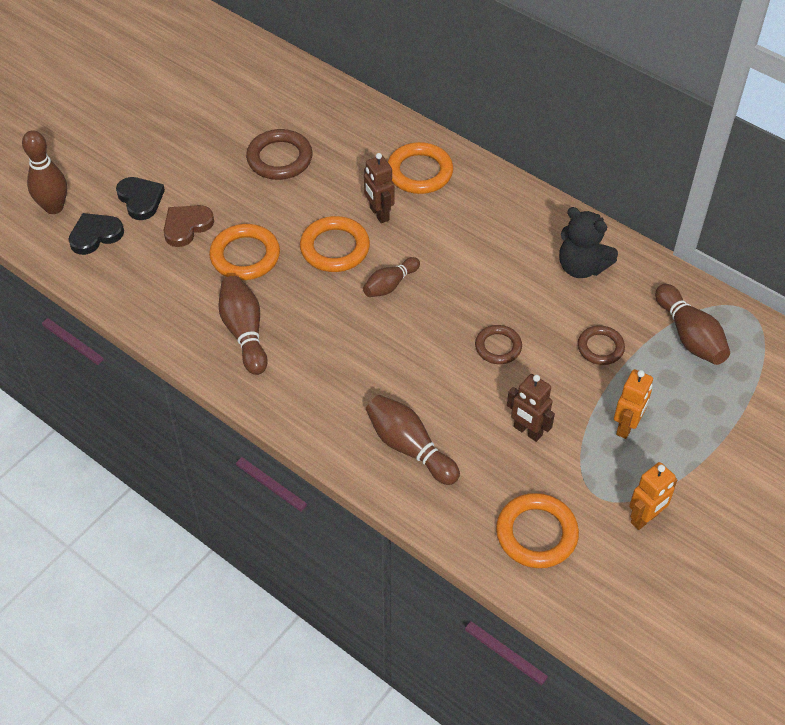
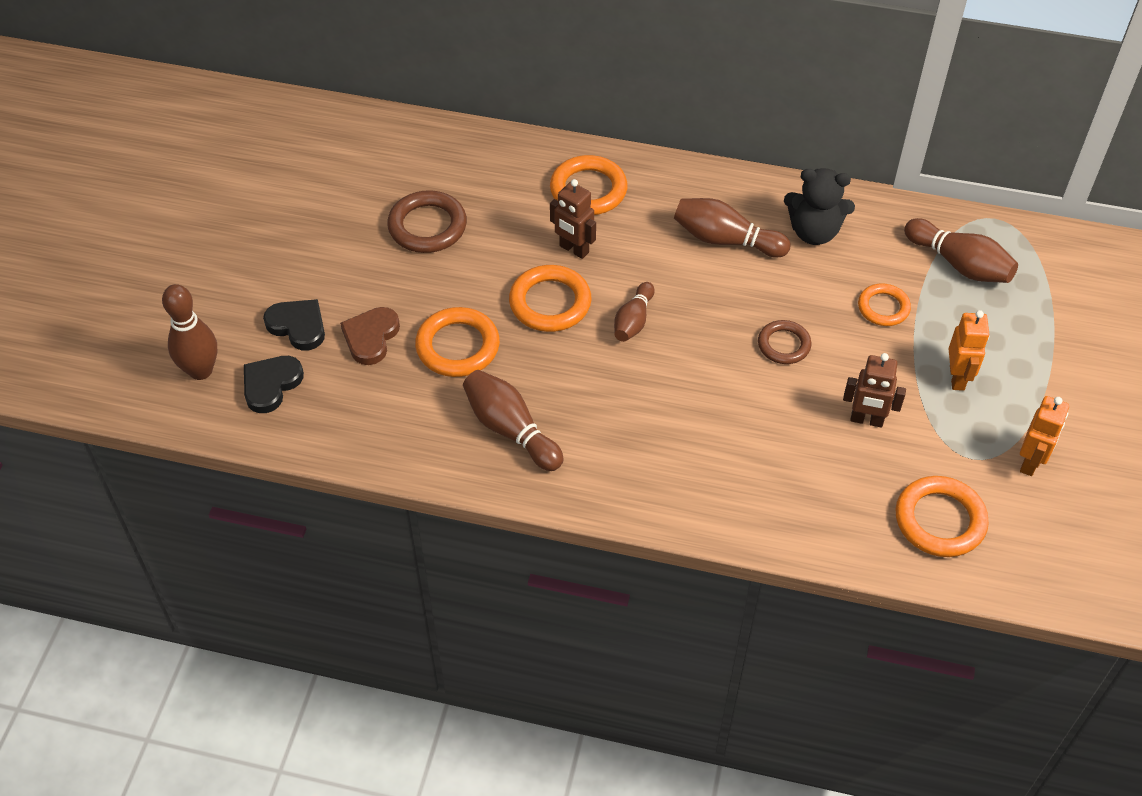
camera: 25 degrees left, 0 degrees up
(409, 447) = (761, 484): brown bowling pin -> brown bowling pin (725, 240)
(600, 347) = (883, 307): brown ring -> orange ring

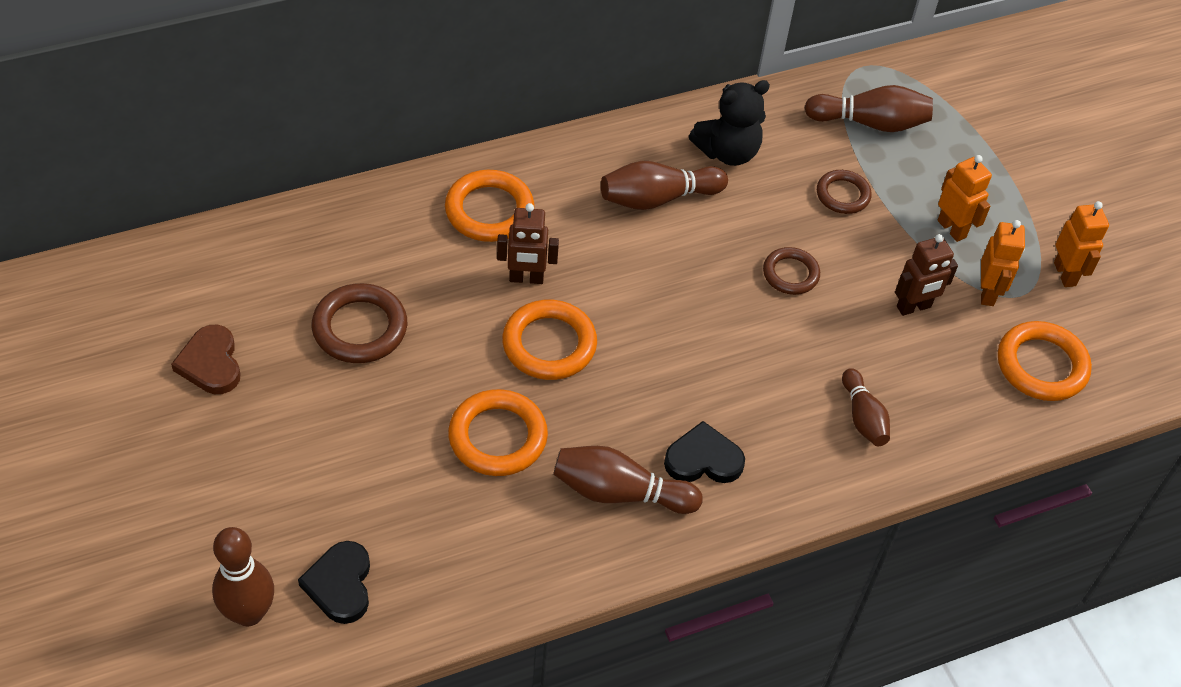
camera: 40 degrees left, 0 degrees up
(298, 326) = (314, 506): black heart -> black heart (703, 459)
(371, 337) = (402, 476): brown heart -> brown heart (210, 363)
(633, 321) = (641, 321): brown bowling pin -> brown bowling pin (863, 417)
(883, 307) = (843, 195): orange ring -> brown ring
(943, 441) = (987, 293): none -> orange robot

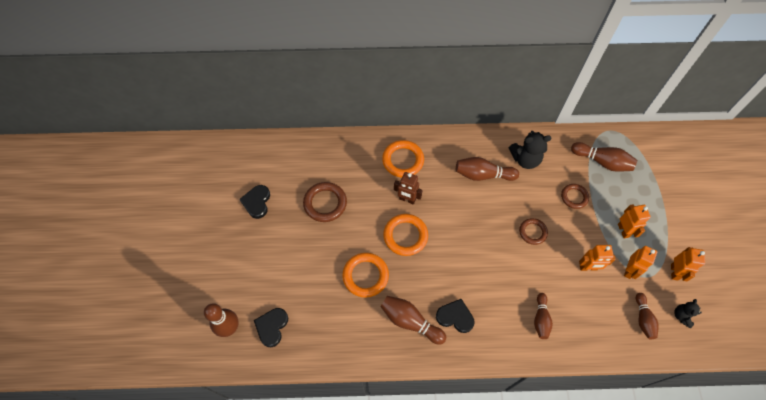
camera: 25 degrees right, 10 degrees up
(210, 363) = (257, 202): brown heart -> black heart
(914, 307) = (588, 267): brown robot -> orange robot
(1041, 365) = (643, 319): orange ring -> brown bowling pin
(1104, 342) = (682, 316): none -> black teddy bear

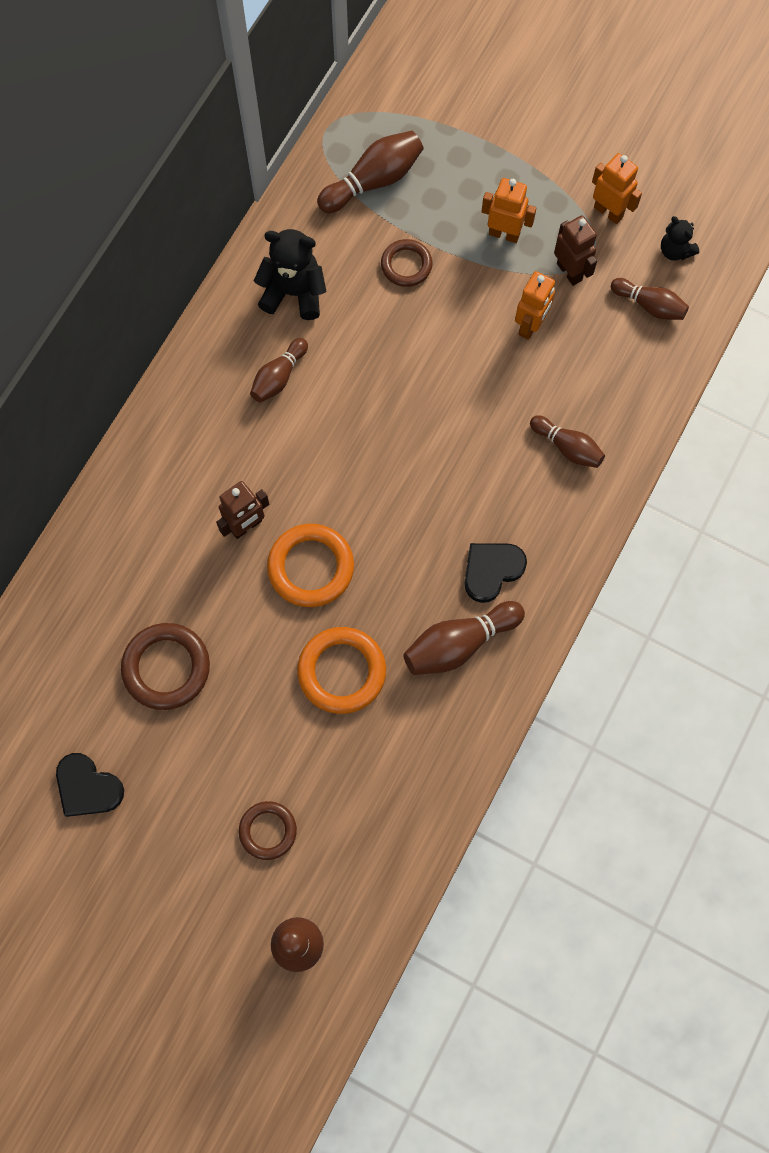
camera: 60 degrees left, 10 degrees up
(272, 327) = (339, 872): black heart -> none
(403, 160) = (167, 489): orange ring -> none
(483, 175) = (279, 377): brown bowling pin -> brown bowling pin, size x0.66
(525, 159) = (294, 293): black teddy bear -> black teddy bear turned 105 degrees counterclockwise
(532, 232) = (426, 366): brown ring -> brown ring (268, 831)
(629, 270) = (569, 271): orange robot -> brown robot

